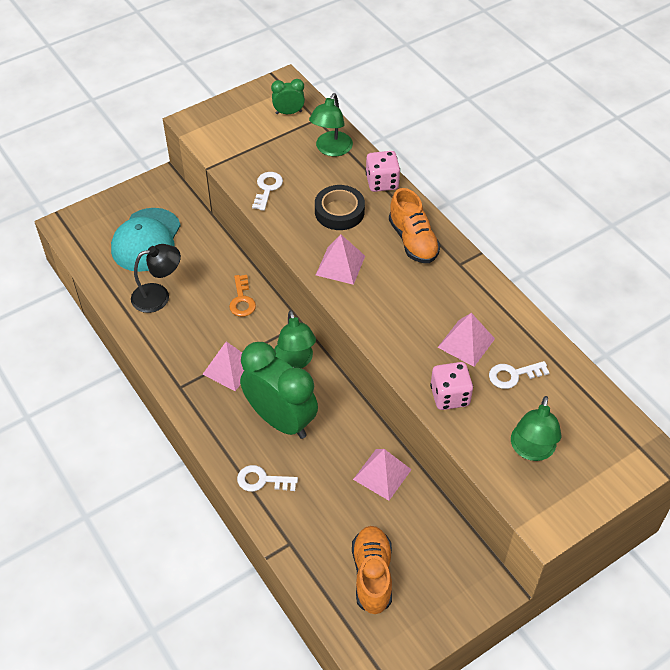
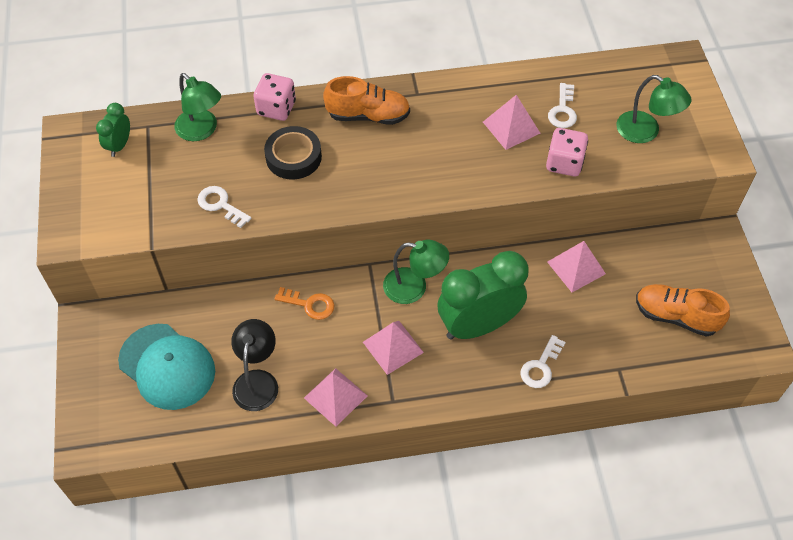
camera: 65 degrees left, 5 degrees up
(340, 265) = (365, 183): pink pyramid -> pink pyramid (335, 396)

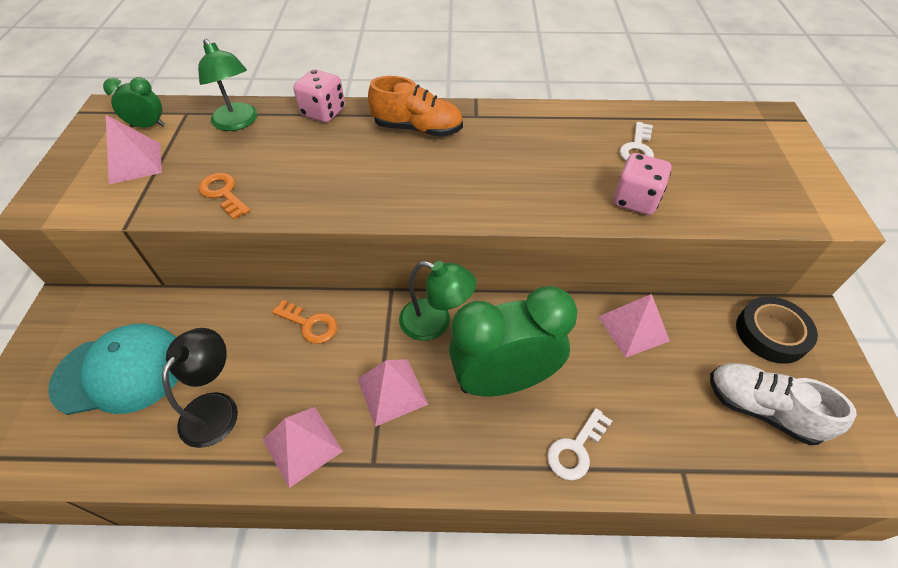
camera: 10 degrees right, 5 degrees down
(119, 145) = (148, 126): green clock -> green clock turned 60 degrees clockwise
(167, 366) = (121, 372): turquoise cap -> turquoise cap turned 60 degrees counterclockwise
(220, 205) = (223, 193): white key -> orange key
(293, 157) = (323, 157): black tape -> black tape (771, 333)
(511, 127) = (575, 157): pink pyramid -> pink pyramid (135, 163)
(645, 132) = (737, 180): green lamp -> none
(675, 316) = (761, 409): orange shoe -> white shoe

